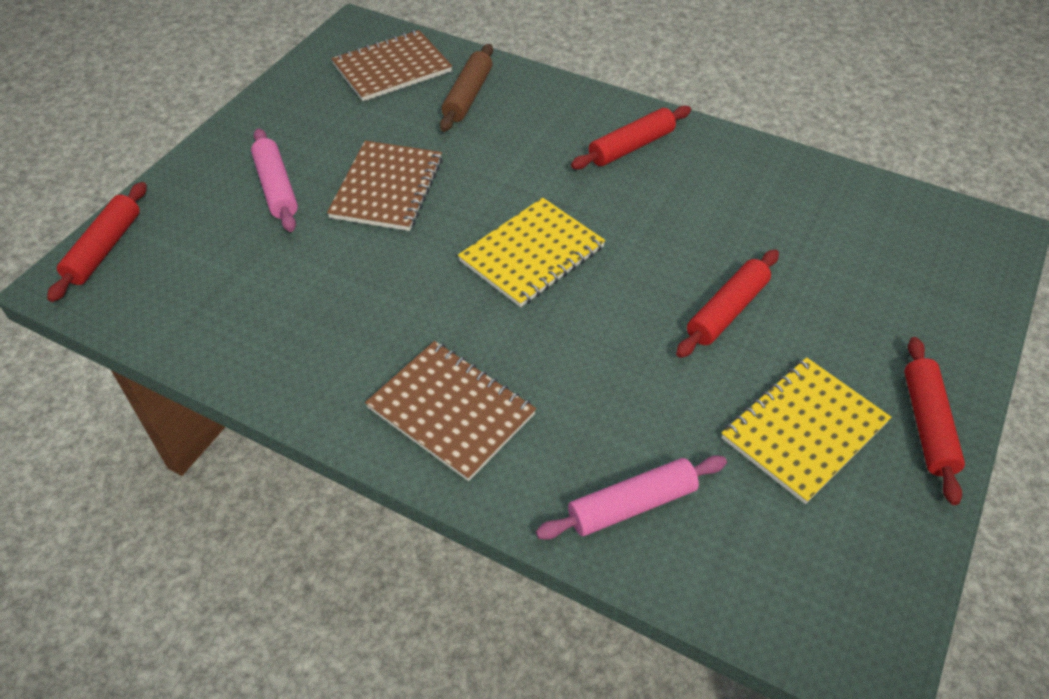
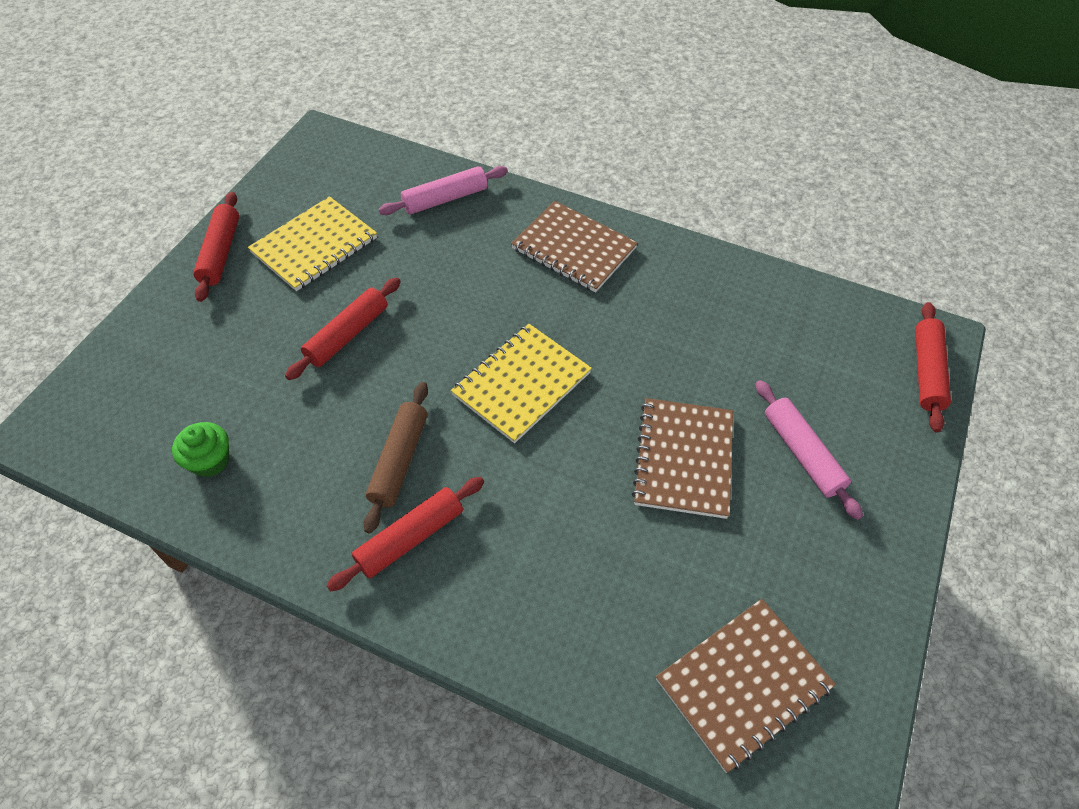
camera: 175 degrees right, 5 degrees up
(468, 96) = (622, 625): brown rolling pin -> brown rolling pin (399, 460)
(823, 203) = (210, 461): none -> green cupcake

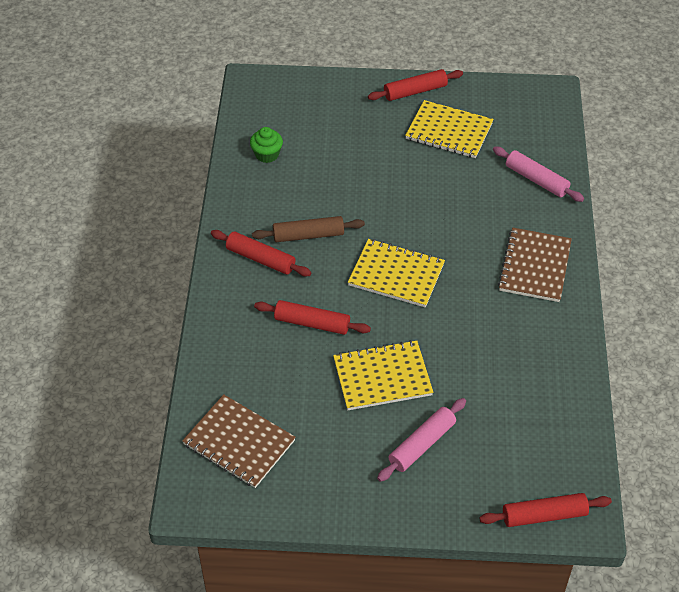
camera: 70 degrees right, 5 degrees down
(347, 334) = (386, 176): red rolling pin -> red rolling pin (312, 323)
(683, 459) = (382, 377): brown notebook -> yellow notebook

